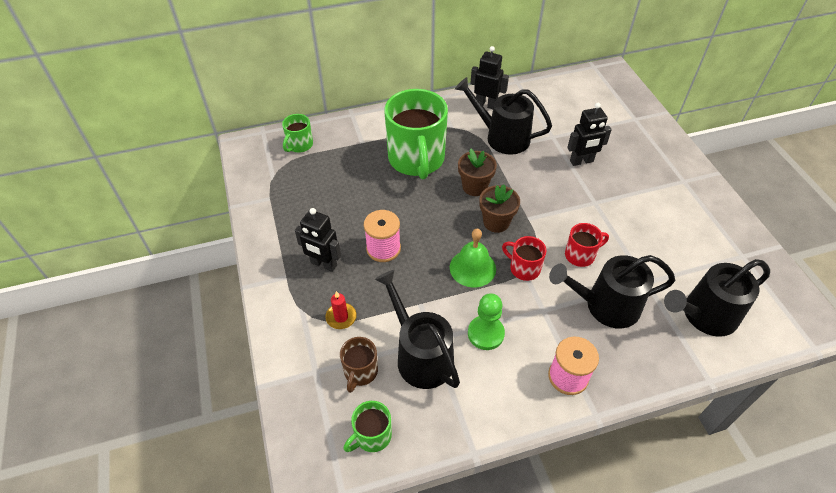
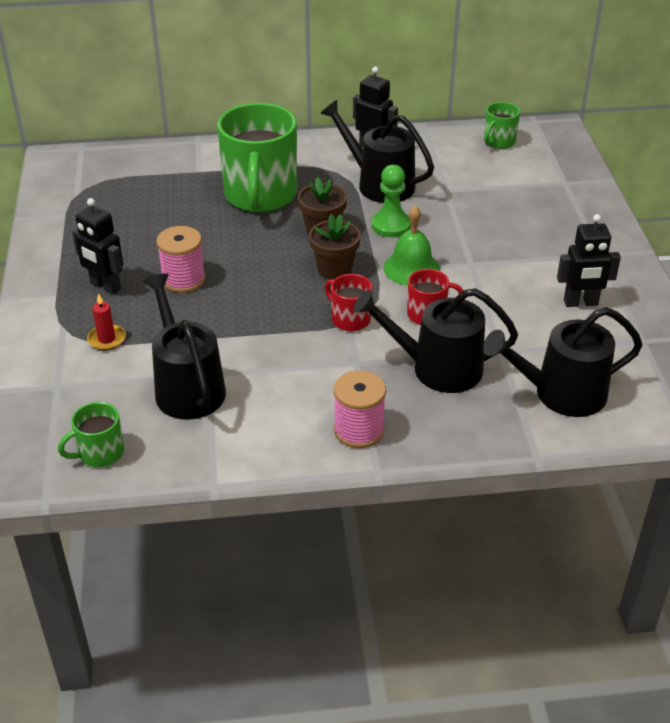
camera: 10 degrees right, 10 degrees down
(299, 145) = (121, 166): green mug -> green mug (498, 142)
(360, 372) = (109, 393): brown mug -> none
(472, 268) = (285, 311): green bell -> green bell (411, 268)
(485, 333) = (275, 376): green pawn -> green pawn (391, 225)
(581, 161) = (472, 220): black robot -> black robot (580, 303)

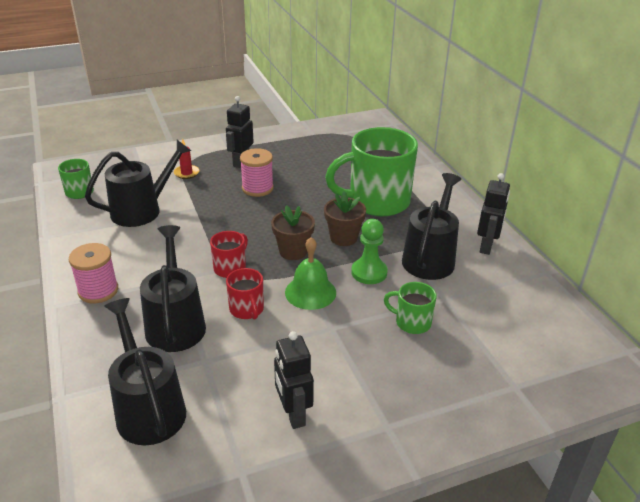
camera: 75 degrees right, 5 degrees down
(498, 142) = (559, 326): green mug -> green mug (412, 322)

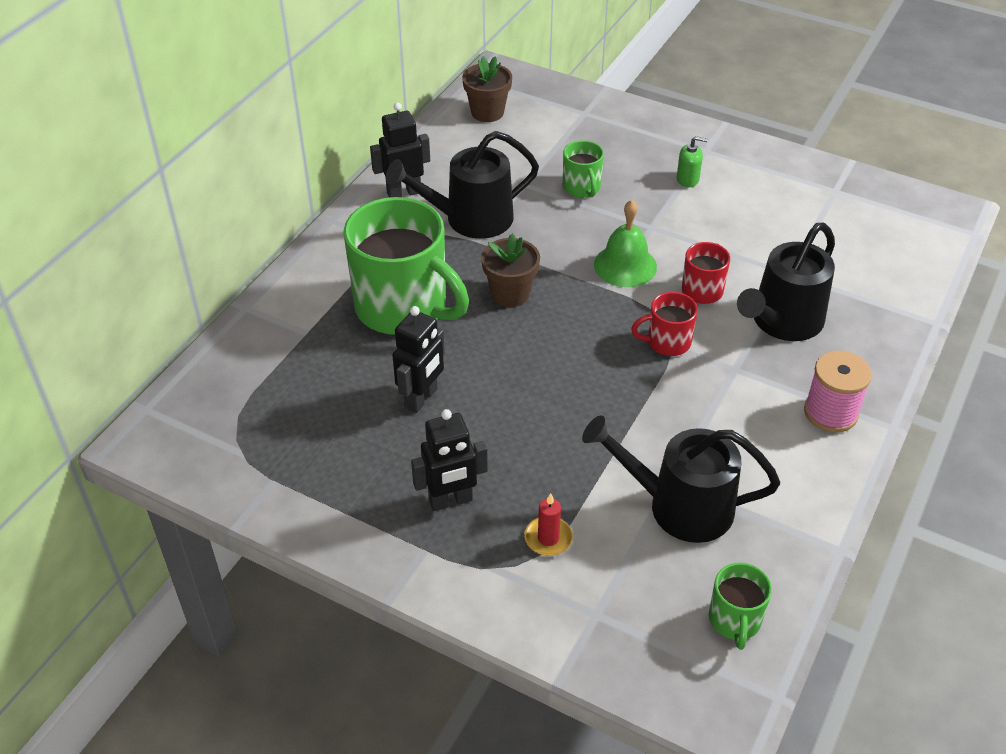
camera: 130 degrees left, 10 degrees up
(148, 408) = (868, 268): black watering can -> none
(257, 188) = (497, 432): pink spool -> none
(293, 251) = (581, 315): brown flower pot -> brown flower pot (487, 112)
(293, 414) = (761, 195): black robot -> black robot (421, 398)
(361, 385) = (687, 179): none -> green soap dispenser
(369, 272) = (546, 245): green pawn -> none

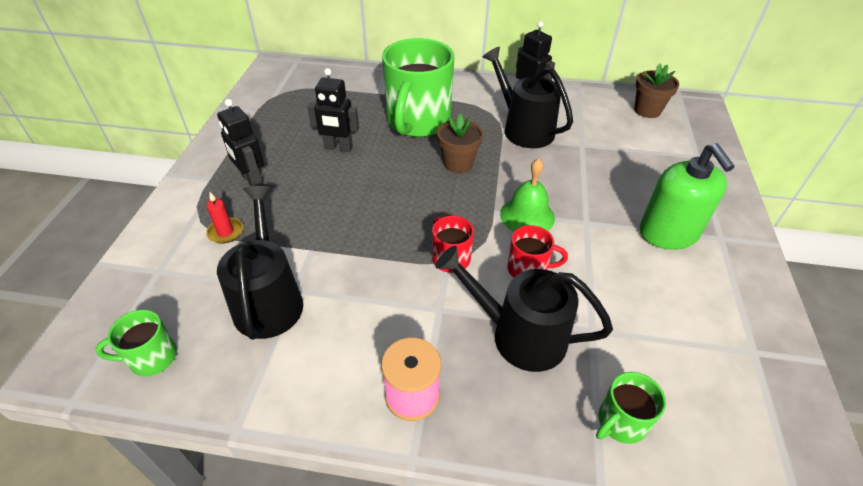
camera: 70 degrees right, 0 degrees up
(582, 188) = (602, 173): green mug -> green mug (620, 422)
(687, 179) = (668, 233): green soap dispenser -> green soap dispenser, size x2.26

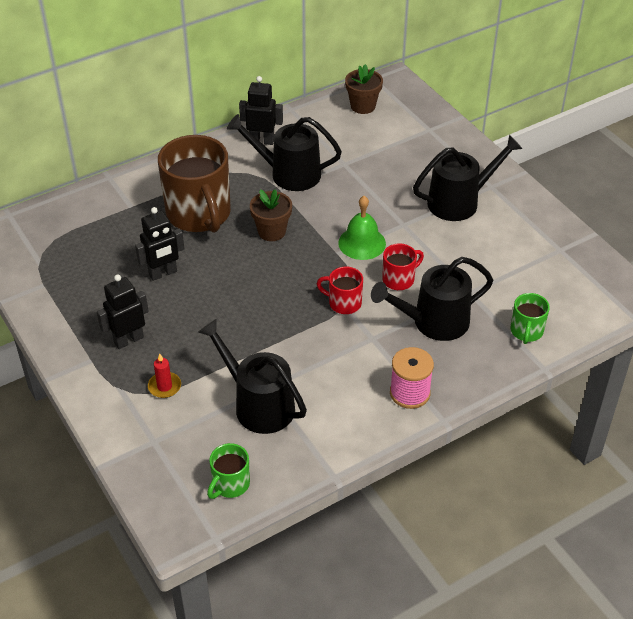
camera: 40 degrees left, 0 degrees up
(252, 180) = (128, 340): black robot -> black robot turned 135 degrees clockwise
(417, 122) = (199, 214): green mug -> brown mug
(668, 233) = (459, 202): green soap dispenser -> black watering can

